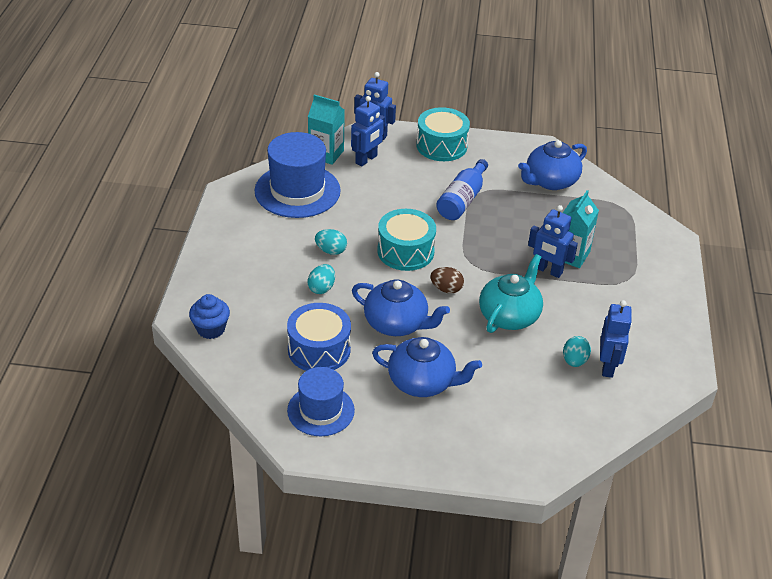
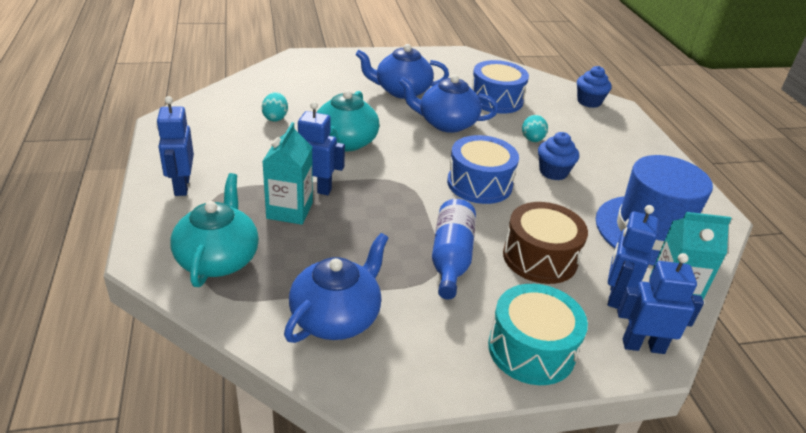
camera: 160 degrees right, 5 degrees down
(321, 410) = (465, 70): blue hat -> none
(331, 251) = (553, 172): turquoise egg -> blue cupcake
(398, 189) = (540, 257): none -> brown drum
(405, 251) = (479, 184): turquoise drum -> blue drum
(446, 289) = (417, 155): brown egg -> none
(608, 366) = (243, 118): blue robot -> blue robot (181, 186)
(624, 228) = (218, 259): none -> turquoise teapot

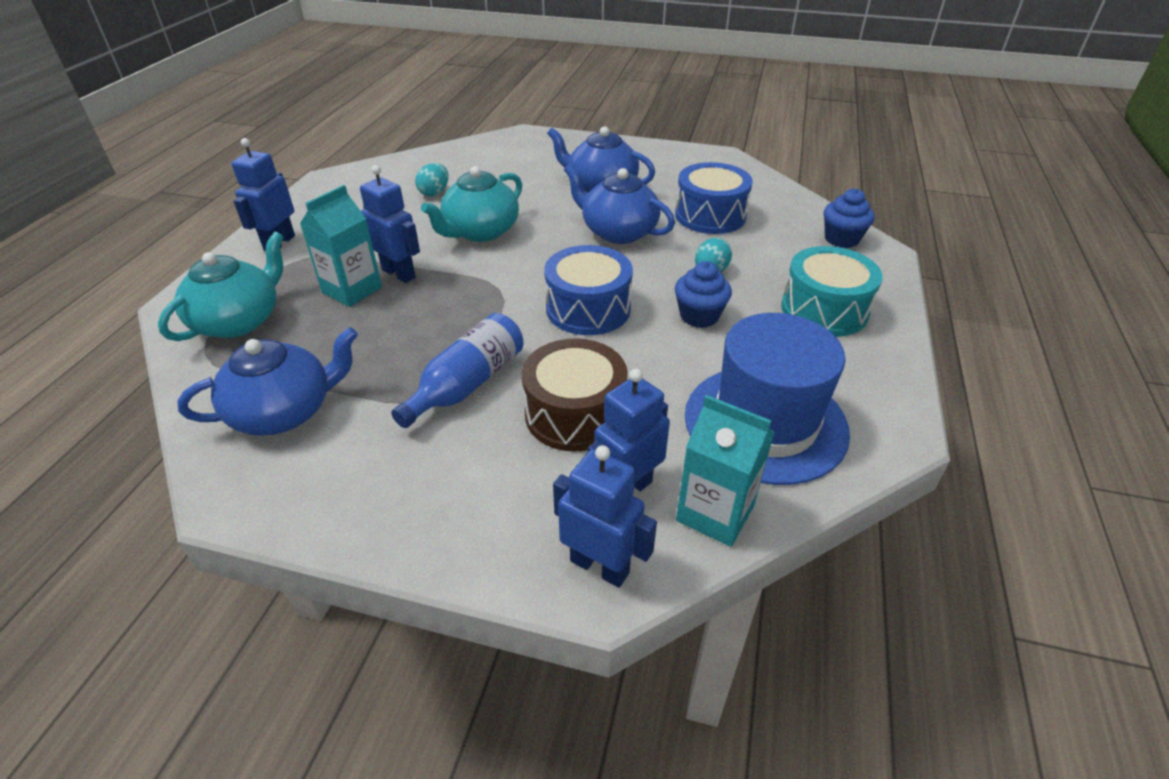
camera: 30 degrees right, 5 degrees up
(531, 349) = (452, 518): turquoise drum -> turquoise drum (824, 310)

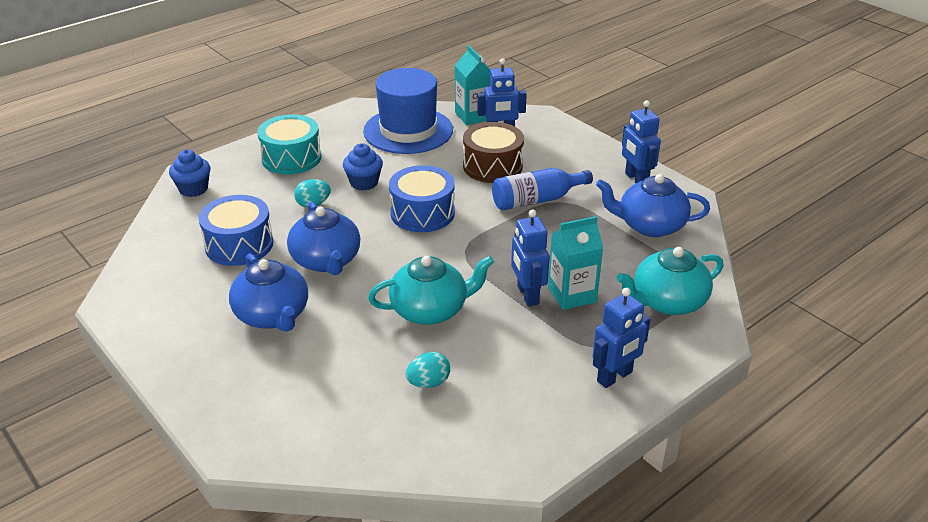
camera: 145 degrees left, 5 degrees down
(600, 566) = (536, 120): blue robot -> blue robot (636, 179)

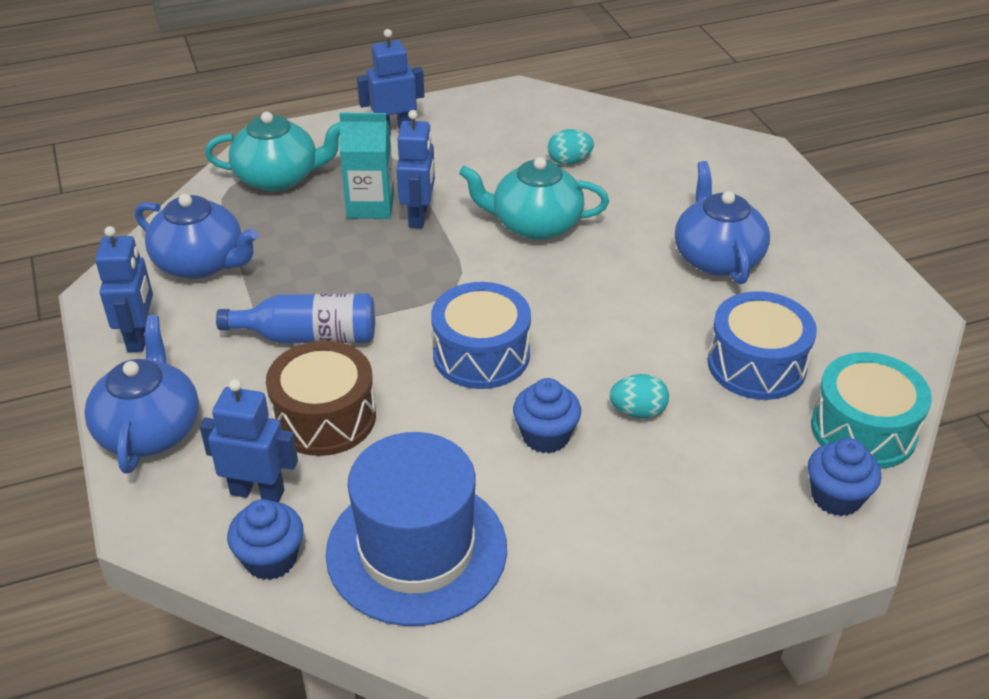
camera: 160 degrees left, 5 degrees up
(291, 158) = (657, 531): turquoise drum -> turquoise drum (863, 430)
(326, 261) = (639, 312): blue teapot -> blue teapot (150, 430)
(473, 116) = (270, 559): turquoise carton -> blue cupcake

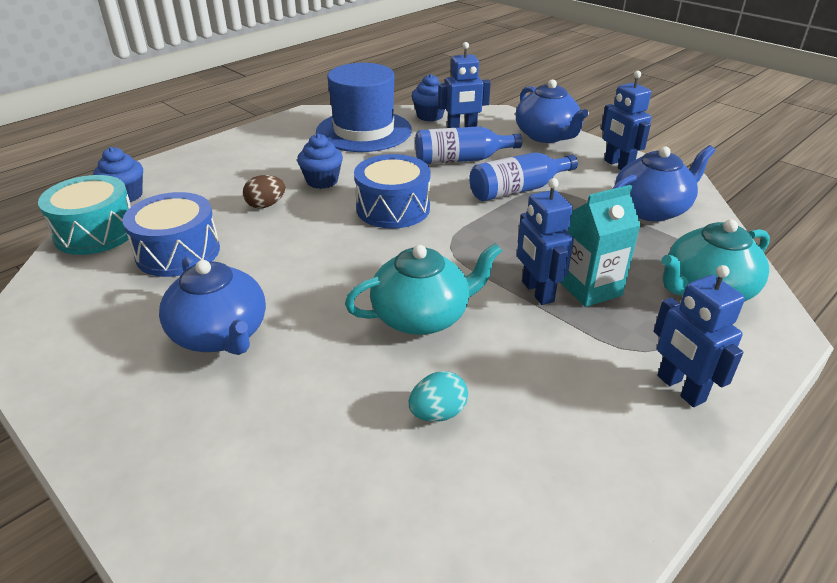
camera: 155 degrees right, 5 degrees down
(201, 263) = (651, 209): blue teapot -> blue teapot turned 150 degrees clockwise
(324, 417) = (461, 160): brown drum -> blue bottle
(394, 131) = (680, 389): blue robot -> blue robot turned 105 degrees clockwise
(638, 411) = (266, 205): turquoise egg -> brown egg

